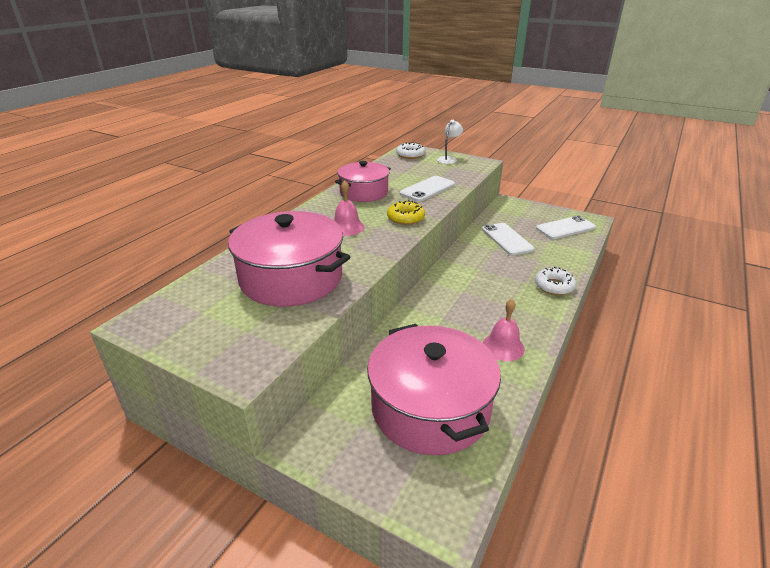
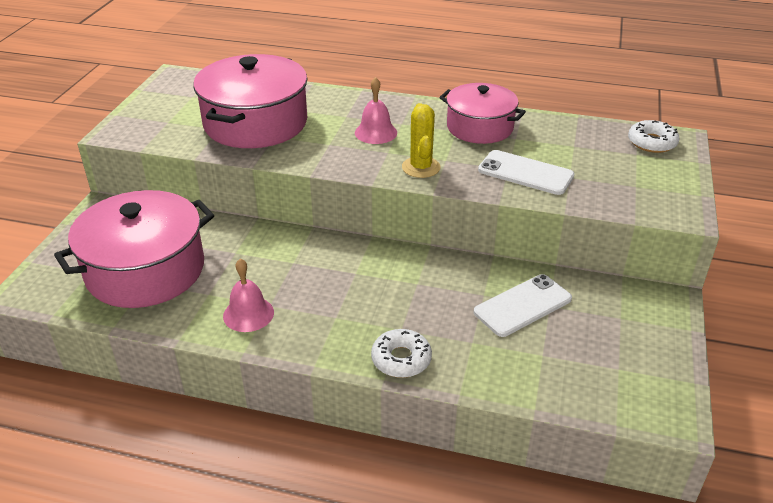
camera: 75 degrees right, 5 degrees up
(405, 218) = (421, 167): yellow donut -> yellow cactus
(448, 159) = (667, 179): white lamp -> none
(565, 228) = (610, 376): white phone -> none

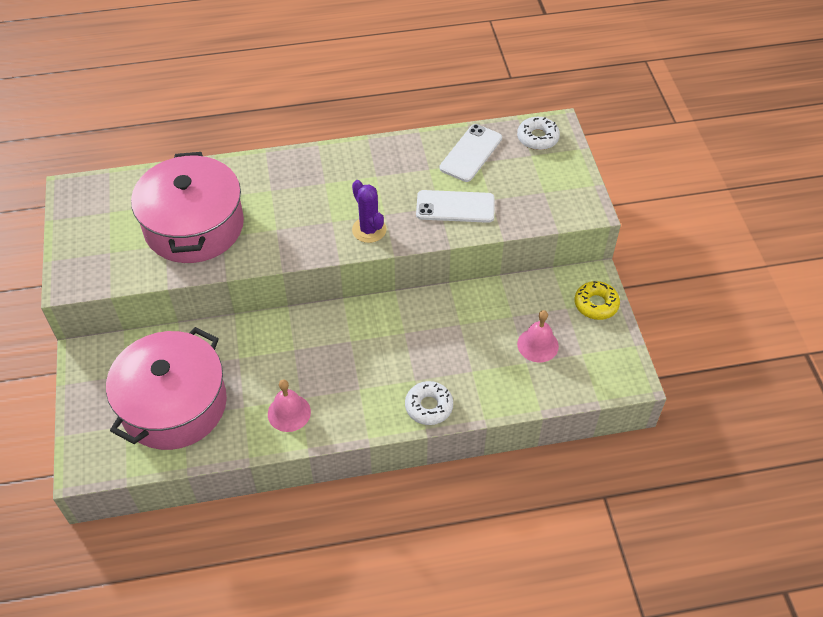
camera: 25 degrees left, 15 degrees up
(376, 132) = (309, 201): pink bell -> pink bell (537, 345)
(421, 167) = (369, 230): yellow cactus -> purple cactus
(480, 127) = (393, 165): pink pot -> none
(522, 305) = (493, 323): white phone -> white phone (471, 153)
(660, 325) = (596, 304): none -> yellow donut

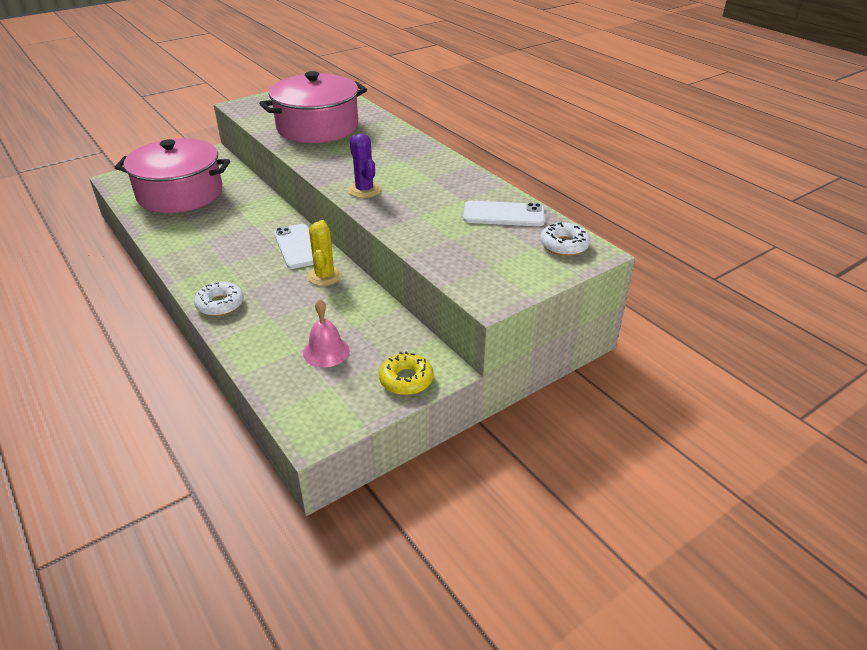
camera: 65 degrees right, 15 degrees down
(289, 412) = (189, 239): pink bell -> none
(369, 230) = (364, 190): purple cactus -> purple cactus turned 60 degrees counterclockwise
(424, 316) = (324, 276): none -> yellow cactus
(455, 207) = (425, 222): white phone -> white phone (297, 246)

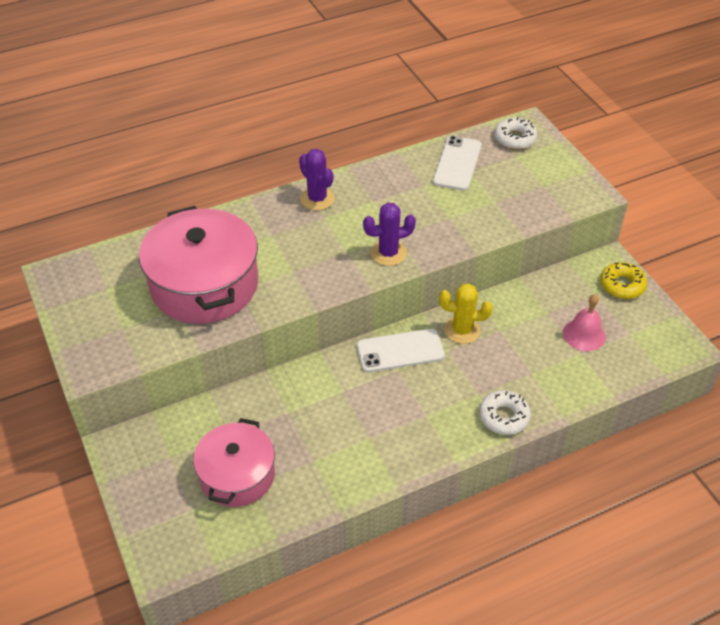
camera: 80 degrees left, 10 degrees up
(180, 194) = (237, 475): pink pot -> pink pot, size x0.64
(425, 155) = (317, 199): none -> purple cactus

